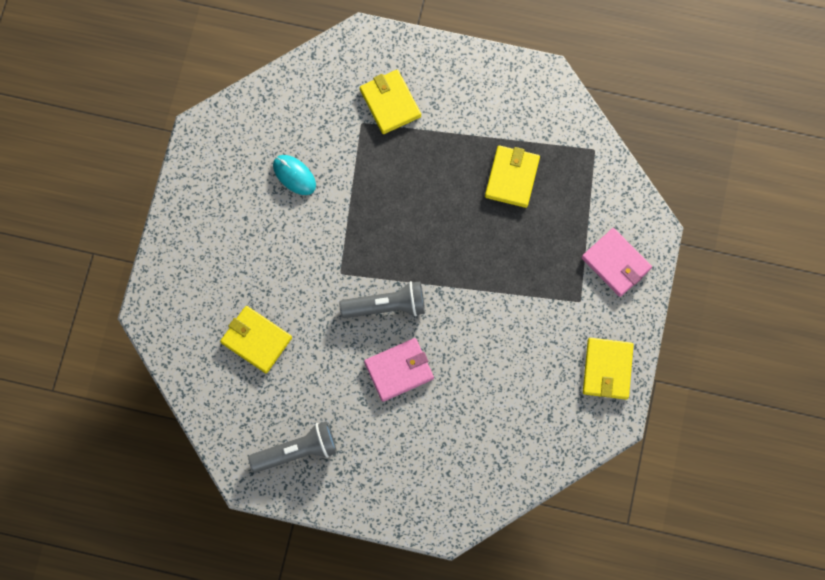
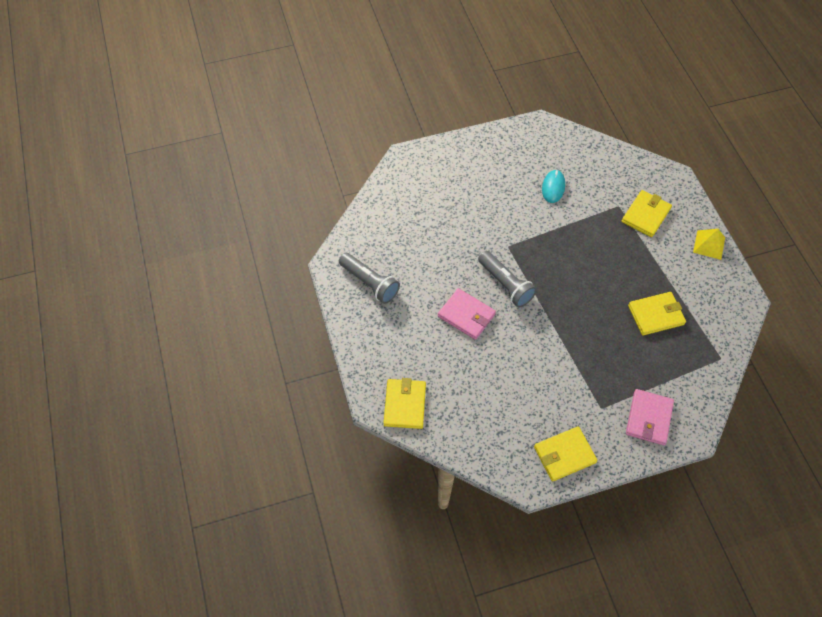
camera: 60 degrees right, 15 degrees down
(256, 340) = (428, 222): yellow wallet -> yellow wallet (404, 405)
(464, 66) = (709, 245): none -> yellow pyramid

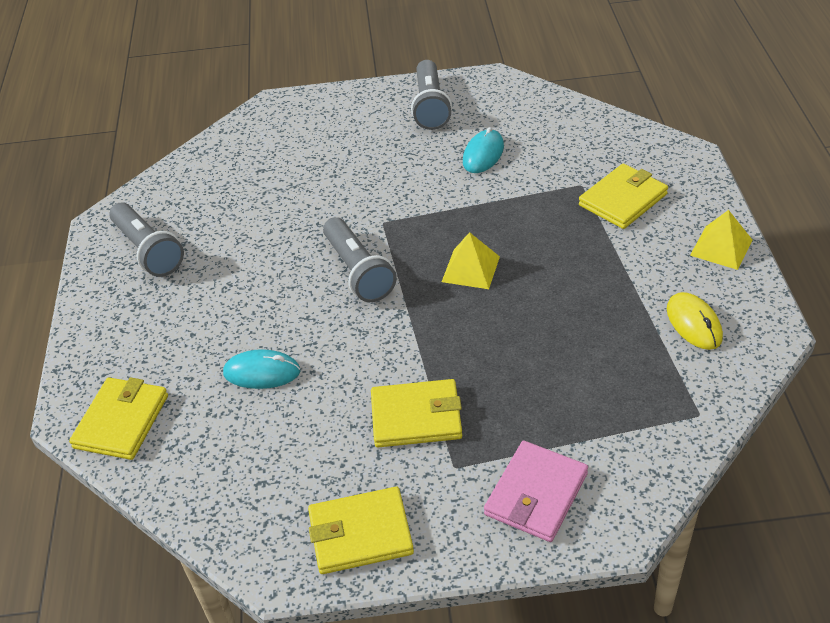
camera: 15 degrees right, 15 degrees down
(466, 315) = (278, 306): pink wallet -> none
(474, 362) = (262, 372): none -> turquoise mouse
(508, 151) = (430, 106): none -> grey flashlight
(571, 275) = (471, 269): none -> yellow pyramid
(656, 315) = (598, 337): yellow wallet -> yellow wallet (416, 417)
(705, 299) = (694, 323): none -> yellow mouse

